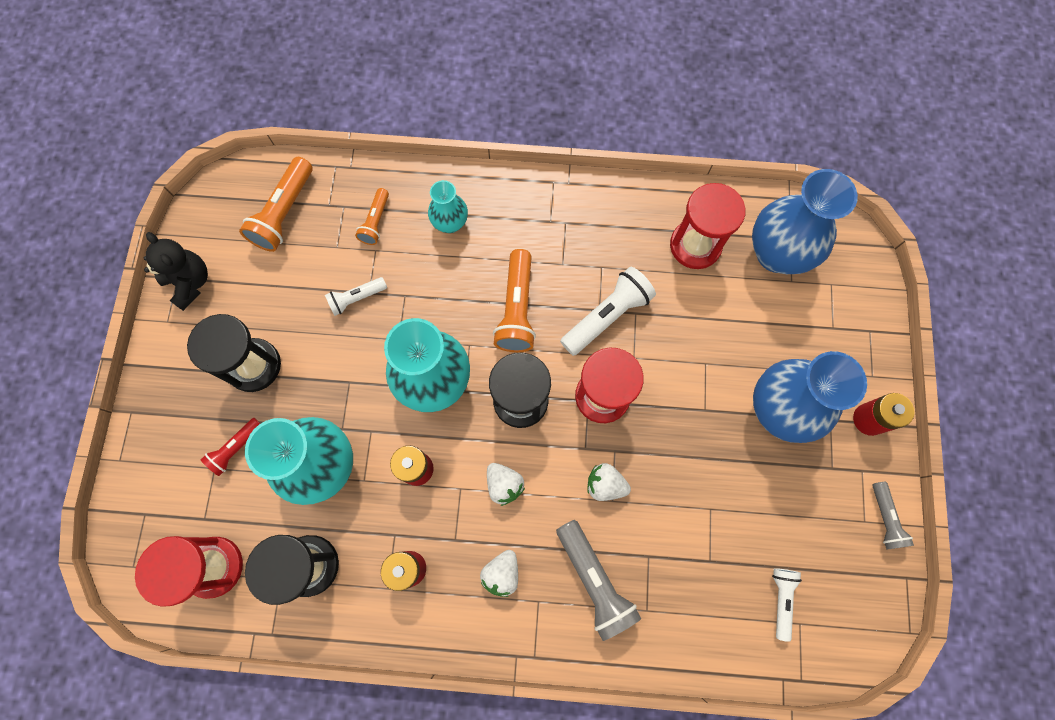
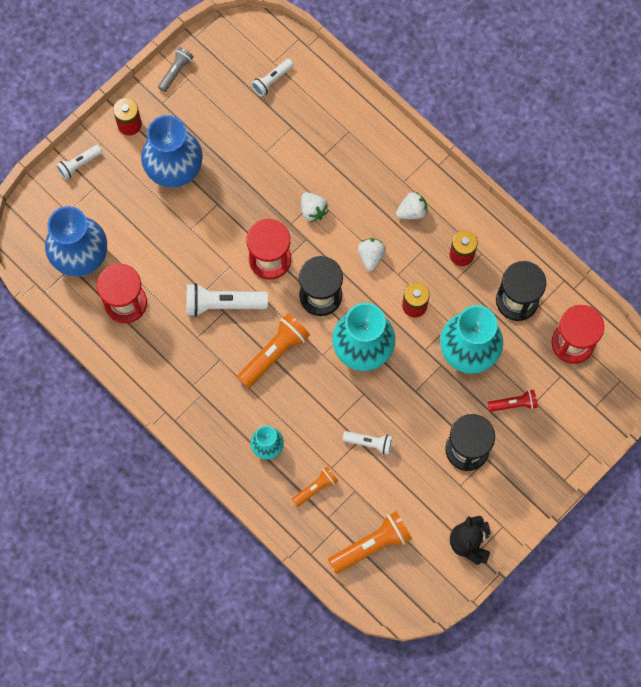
camera: 140 degrees left, 0 degrees up
(594, 580) = (364, 168): grey flashlight -> none
(870, 338) = (79, 164): none -> white flashlight

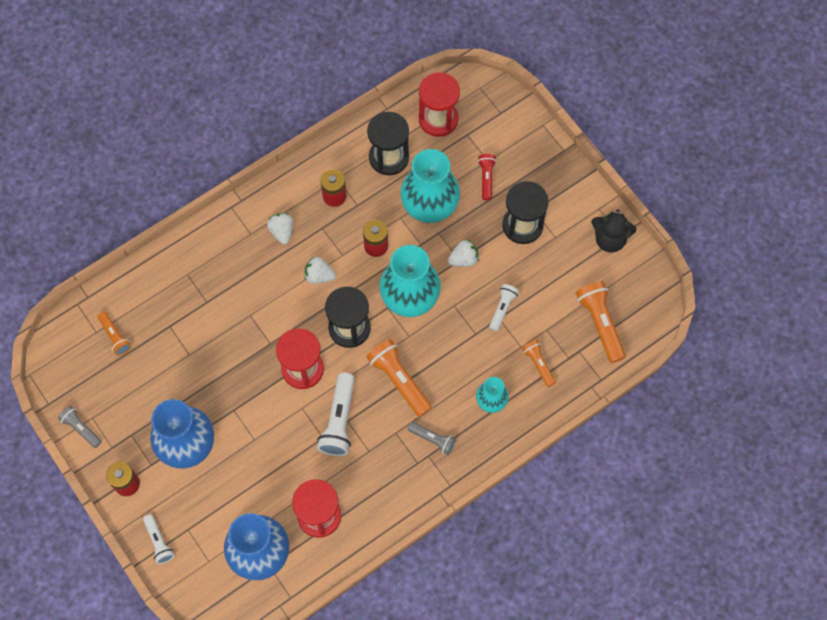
camera: 80 degrees left, 5 degrees down
(219, 396) = (433, 439): none -> grey flashlight
(272, 80) = (115, 336): white flashlight -> orange flashlight
(313, 210) = (261, 320): white strawberry -> white strawberry (463, 259)

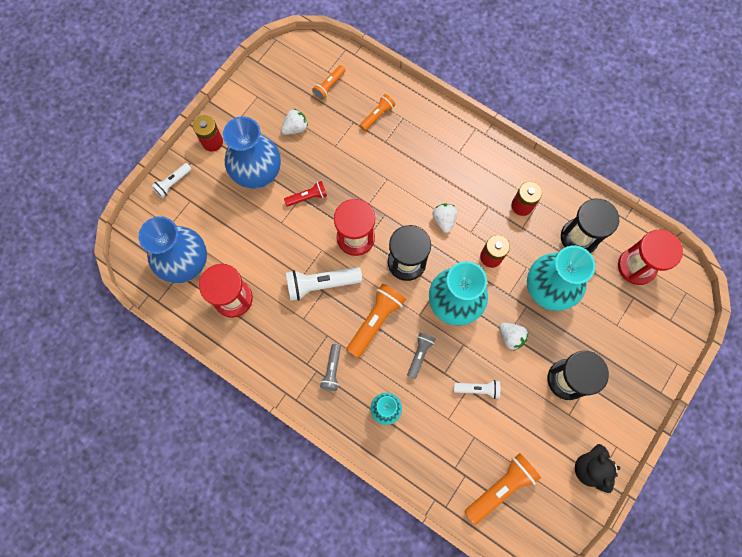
camera: 70 degrees right, 5 degrees up
(81, 428) = (245, 92): grey flashlight -> grey flashlight (419, 355)
(282, 231) = (471, 176): white strawberry -> white strawberry (295, 128)
(486, 178) = (598, 330): red flashlight -> red flashlight (307, 197)
(538, 364) = (437, 441): orange flashlight -> orange flashlight (377, 115)

